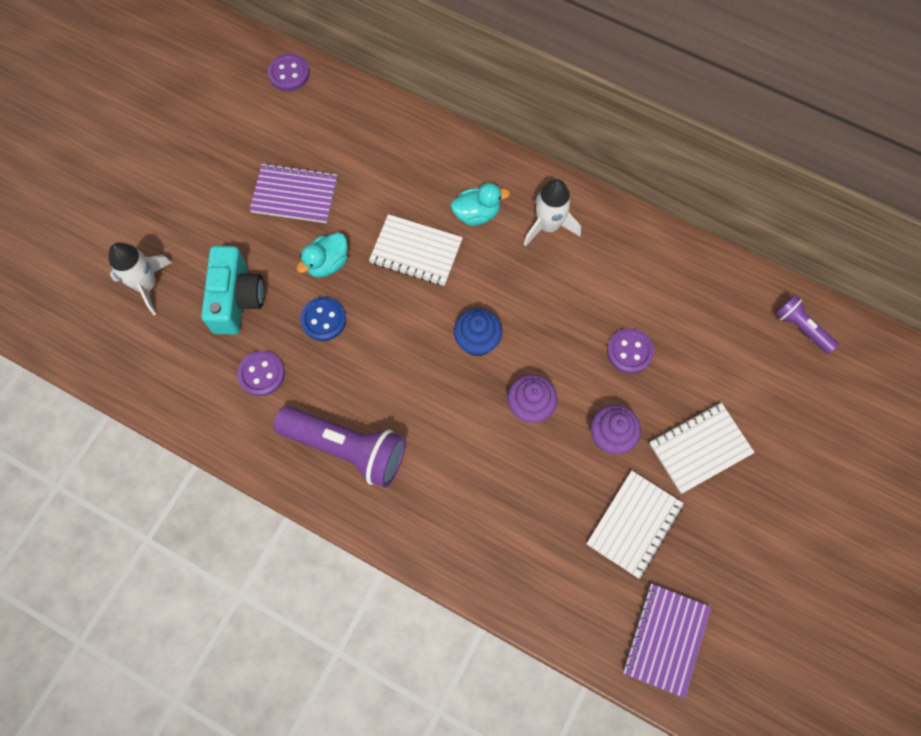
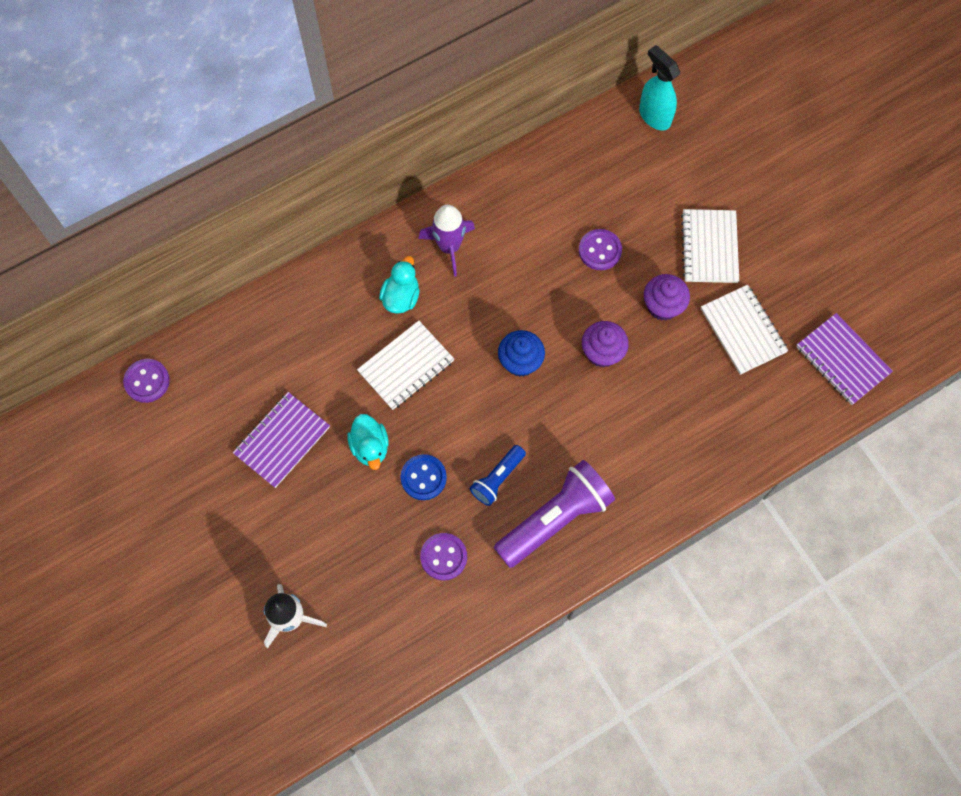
camera: 60 degrees left, 0 degrees up
(236, 299) = (356, 544): turquoise camera -> none
(356, 380) = (497, 479): none -> blue flashlight
(548, 226) = (449, 247): white rocket -> purple rocket
(801, 328) = (654, 116): purple flashlight -> turquoise spray bottle

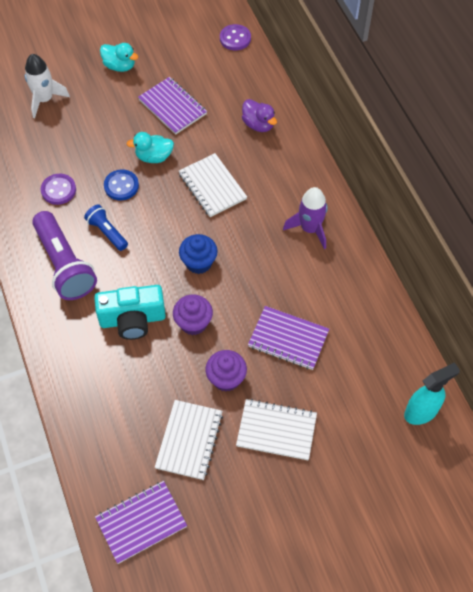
camera: 100 degrees right, 10 degrees down
(298, 327) = (258, 124): none -> purple duck
(401, 297) = (271, 191): turquoise duck -> turquoise duck (119, 66)
(600, 250) = (288, 339): purple button -> purple notebook
(612, 420) = (132, 319): none -> turquoise camera
(743, 330) = (189, 440): white notebook -> white notebook turned 60 degrees counterclockwise

